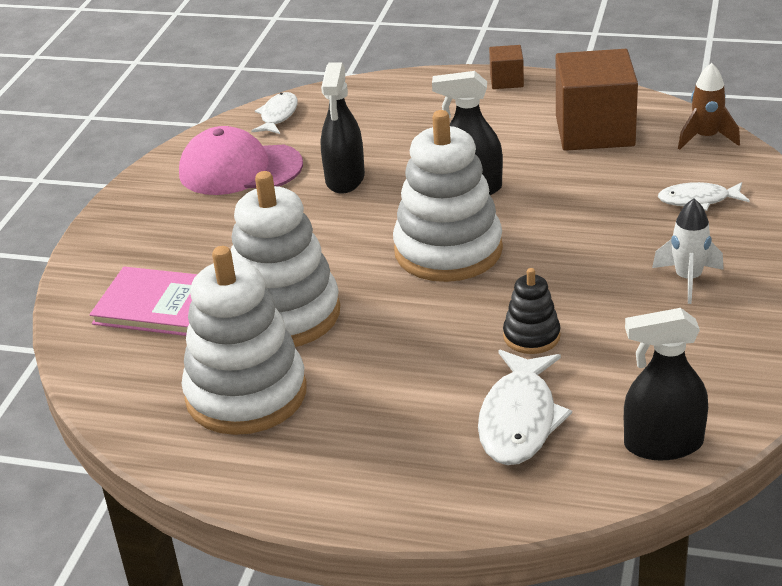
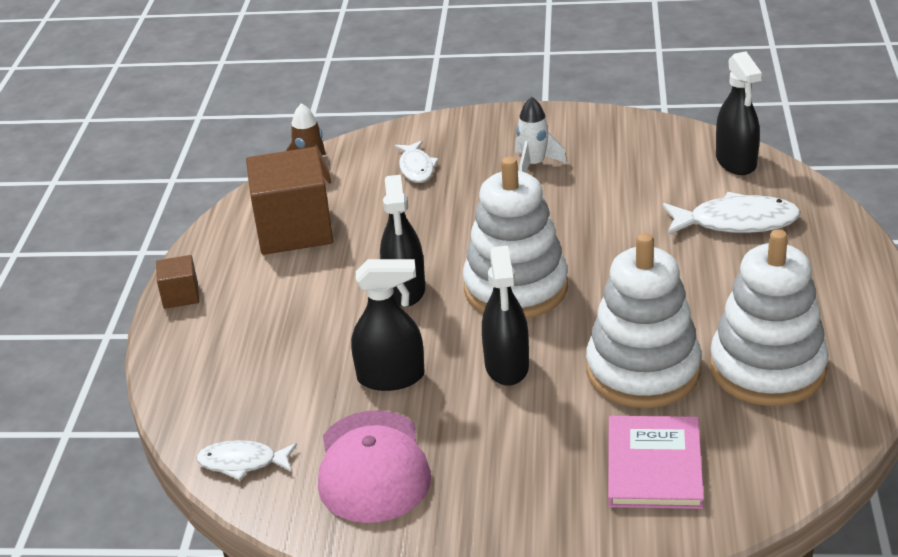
camera: 100 degrees left, 0 degrees up
(330, 238) = (507, 366): none -> black spray bottle
(531, 336) = (631, 228): black stacking toy -> none

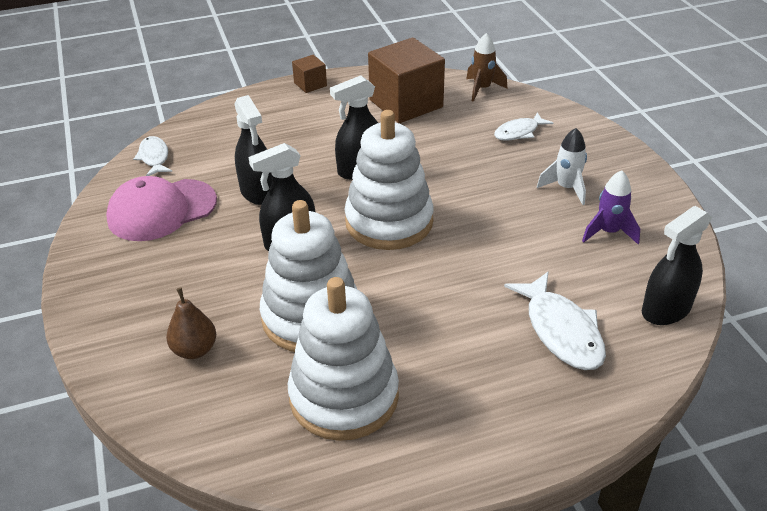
camera: 65 degrees right, 5 degrees up
(616, 160) = (608, 232): none -> purple rocket
(654, 466) = (195, 350): pink book -> brown pear

